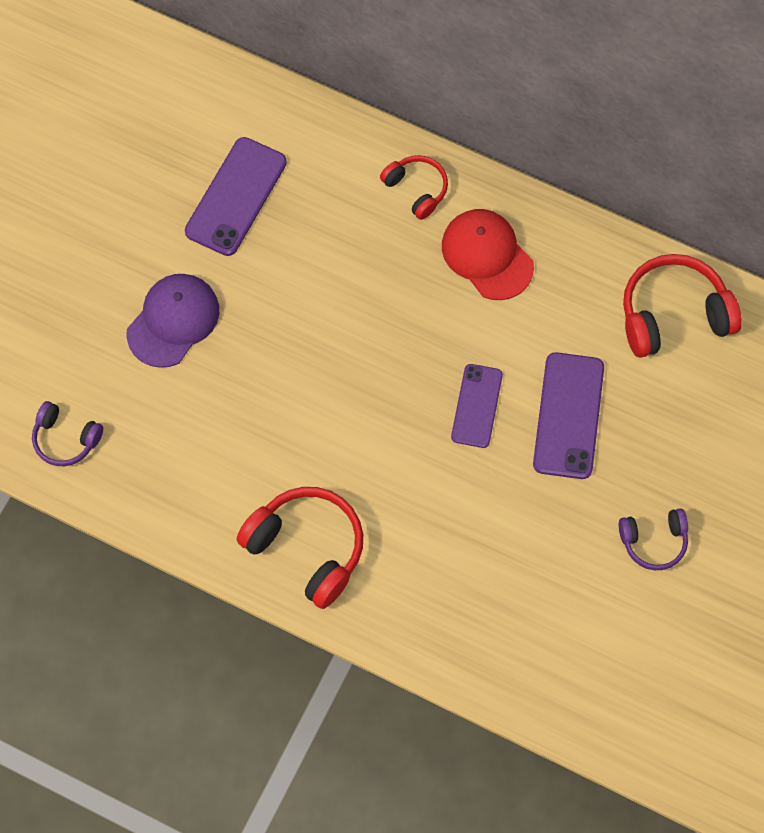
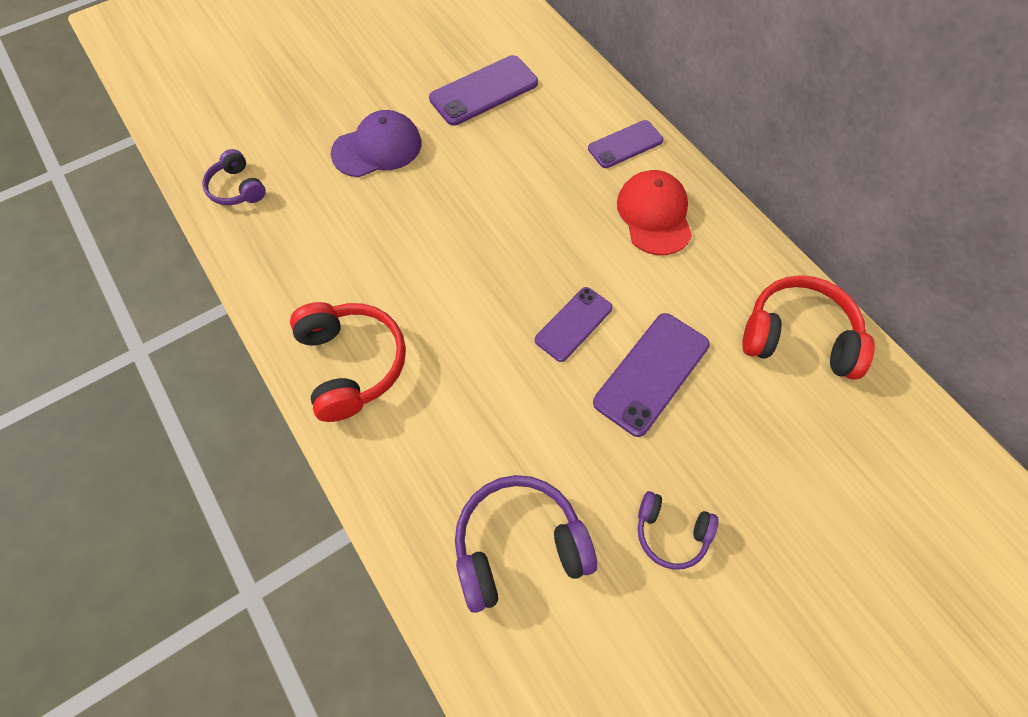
camera: 30 degrees right, 5 degrees down
(416, 189) = (625, 144): red headphones -> purple phone
(543, 617) = (519, 546): none -> purple headphones

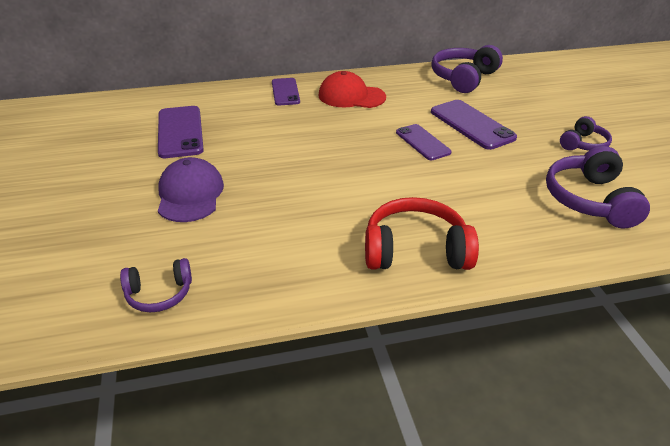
camera: 70 degrees left, 25 degrees down
(798, 337) = (463, 78): red headphones -> purple headphones

